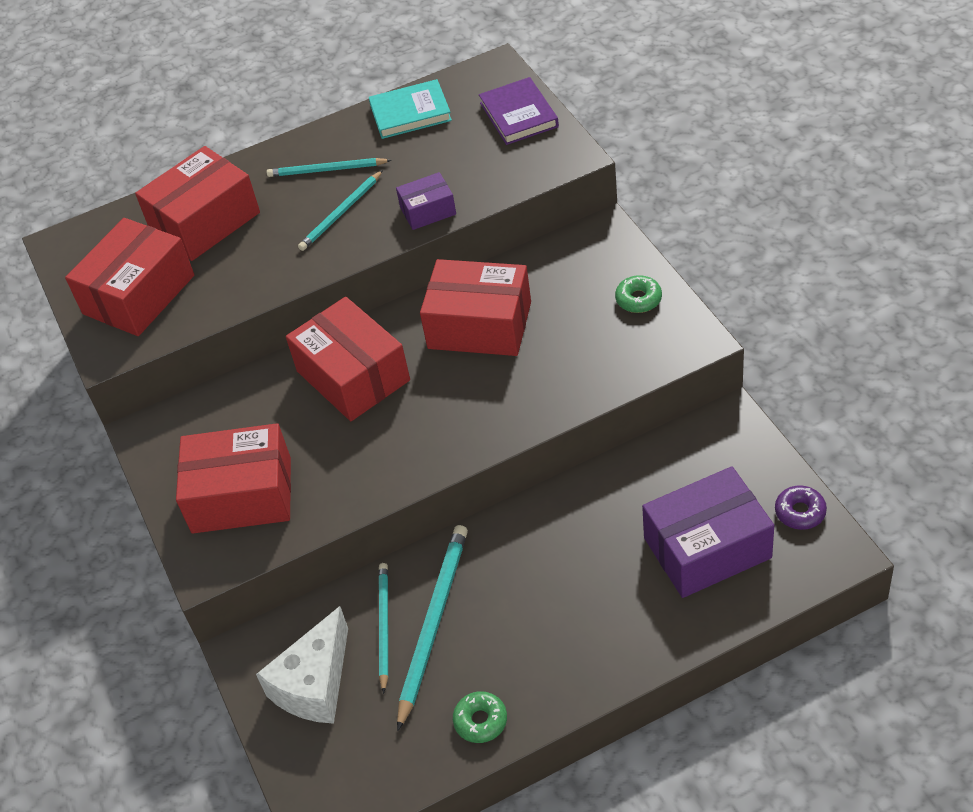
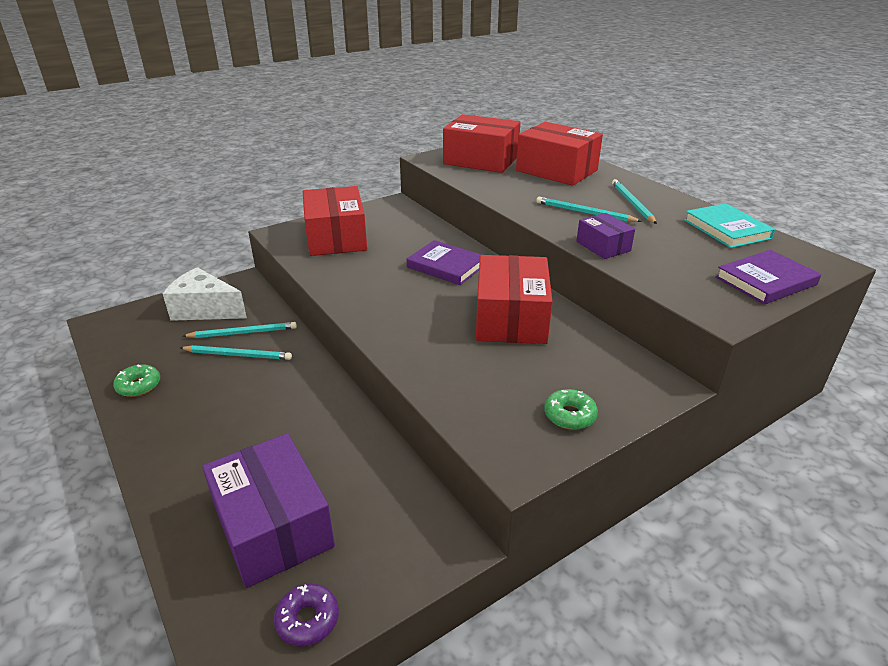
camera: 75 degrees right, 15 degrees down
(353, 376) = (446, 266): red box -> purple book
(433, 623) = (238, 355): turquoise pencil -> turquoise pencil, size x0.63

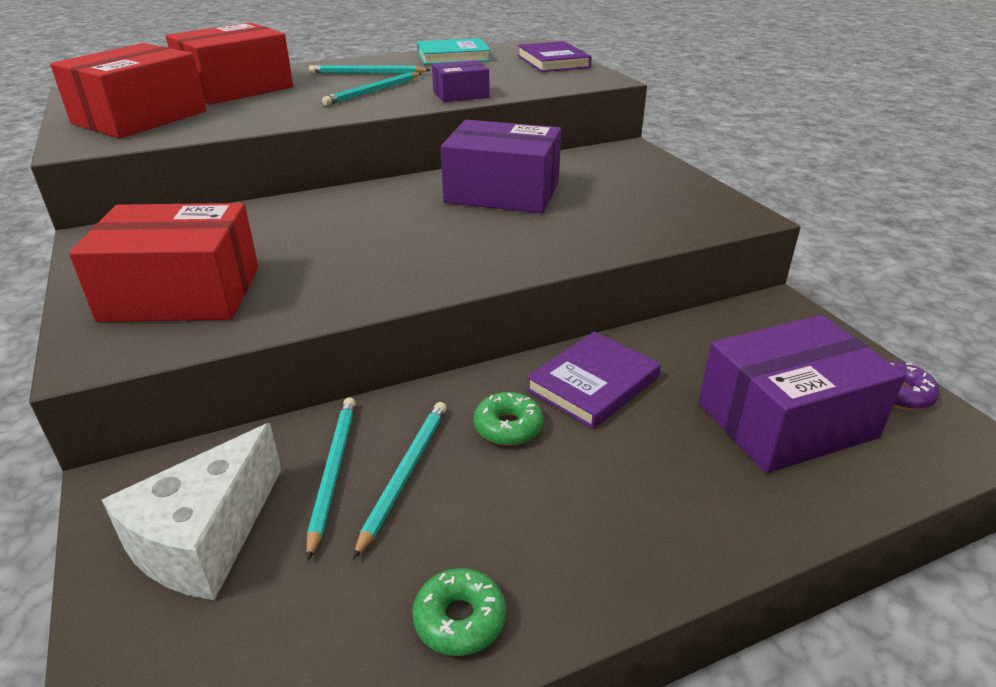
camera: 80 degrees left, 0 degrees up
(446, 266) = (356, 214): purple book -> purple book (593, 383)
(511, 318) = (502, 192): red box -> purple box
(569, 415) = (673, 187): green donut -> green donut (508, 427)

